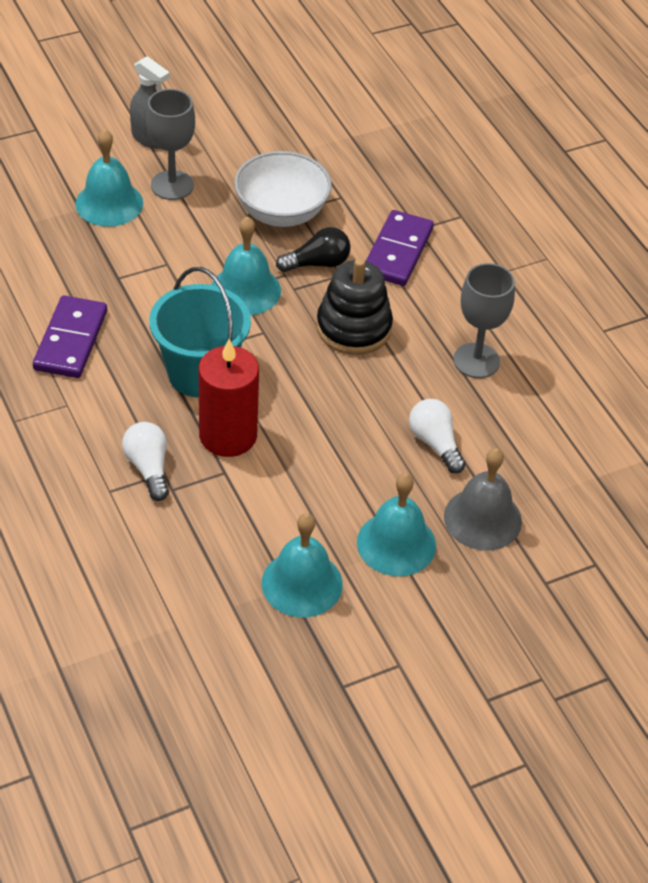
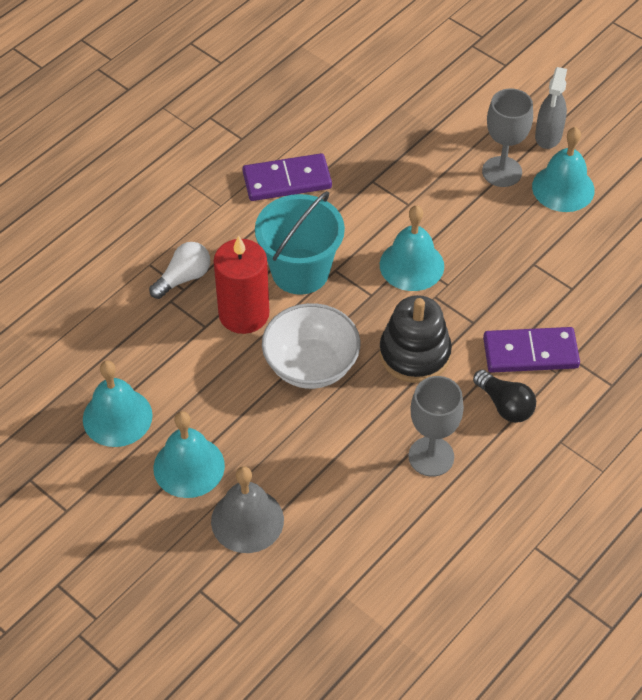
camera: 70 degrees right, 5 degrees up
(109, 203) = (452, 142): turquoise bell -> turquoise bell (563, 188)
(281, 212) = (521, 254): white bowl -> white bowl (311, 365)
(317, 263) = (476, 301): black light bulb -> black light bulb (505, 405)
(435, 443) = (314, 458): white light bulb -> none

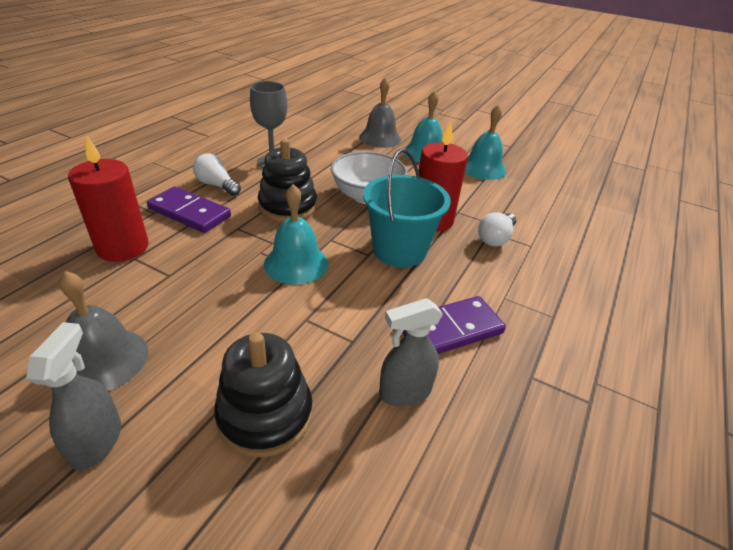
camera: 165 degrees right, 15 degrees down
(342, 139) = (404, 392): none -> grey spray bottle
(443, 137) = (265, 415): none -> black stacking toy
(502, 172) = (184, 372): grey goblet -> none
(505, 405) = (217, 185): black light bulb -> white light bulb
(530, 352) = (189, 213): purple domino -> purple domino turned 45 degrees clockwise
(563, 188) = (104, 360): turquoise bell -> grey bell
(587, 304) = (123, 247): none -> red candle

